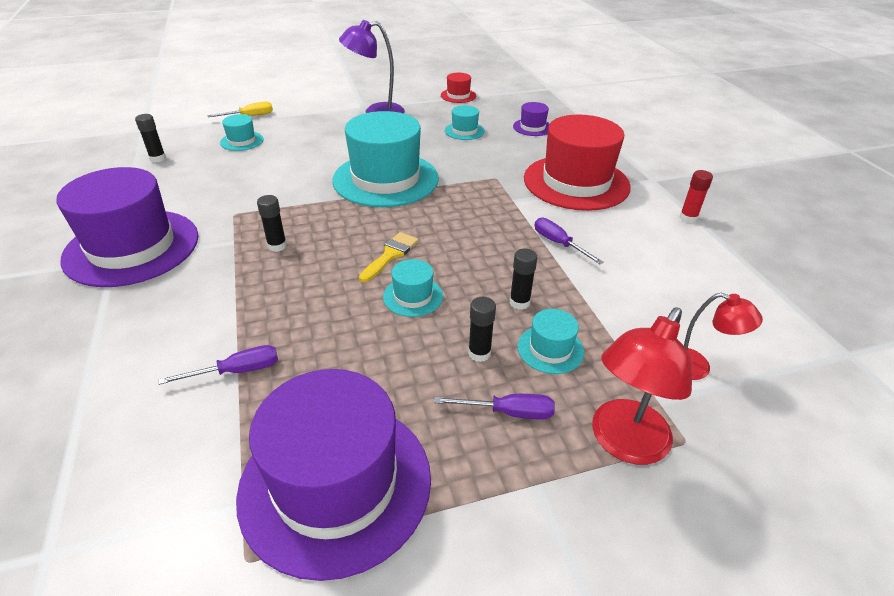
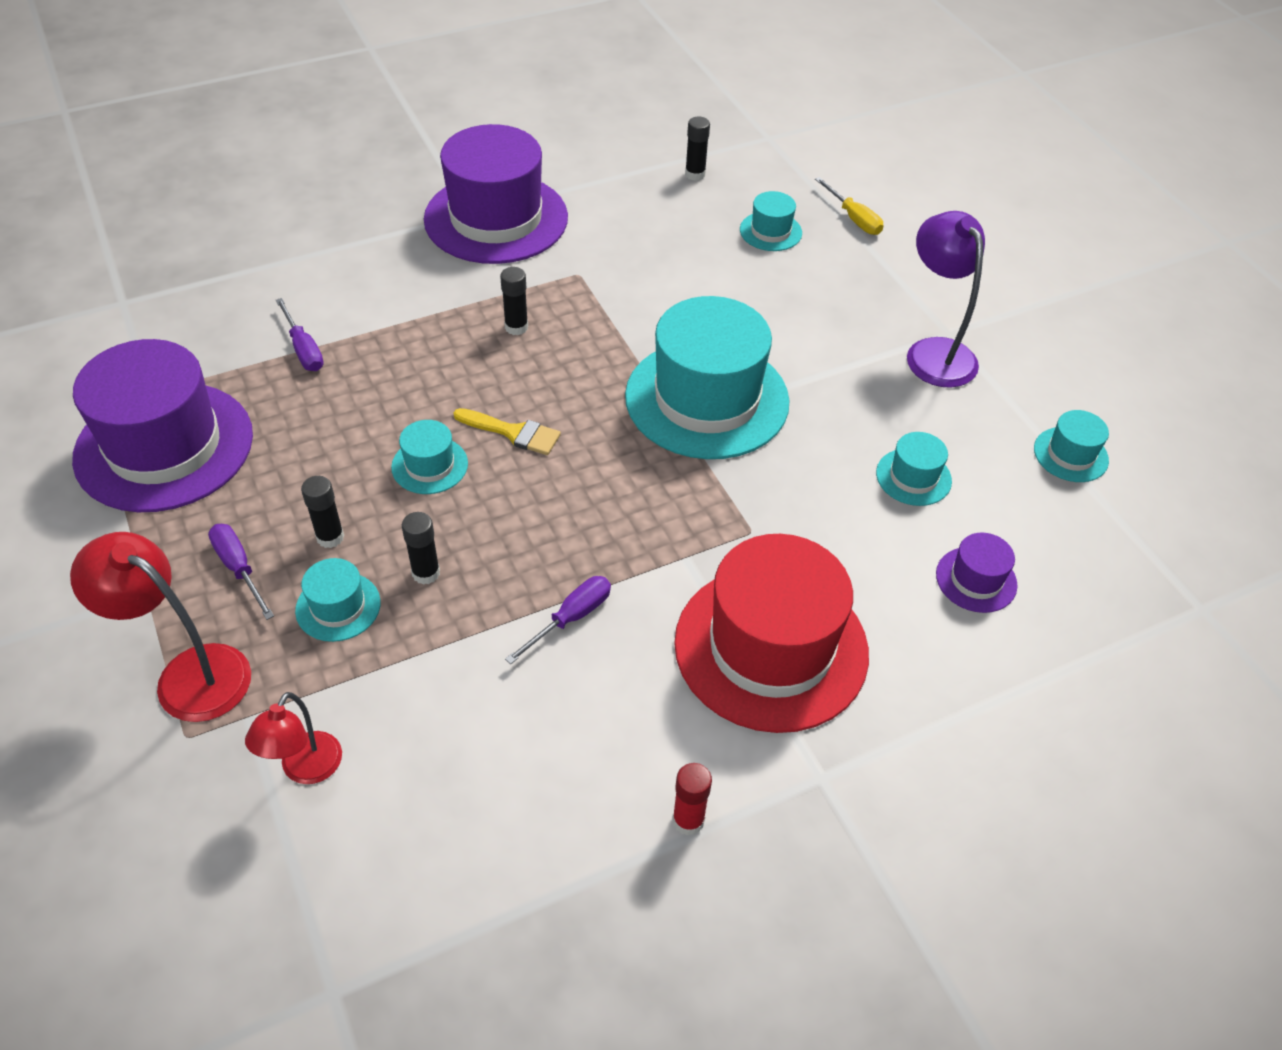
camera: 80 degrees right, 10 degrees up
(458, 96) = (1070, 454): red hat -> turquoise hat
(508, 412) = (239, 568): purple screwdriver -> purple screwdriver turned 150 degrees clockwise

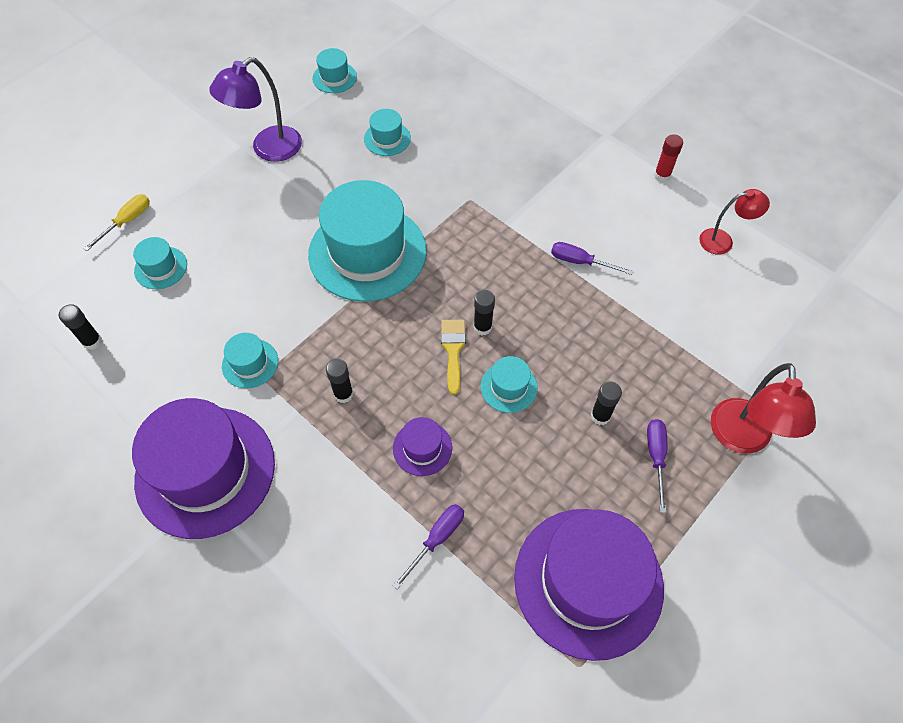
camera: 110 degrees left, 10 degrees up
(239, 568) = (656, 457): purple screwdriver -> purple screwdriver turned 150 degrees clockwise
(305, 769) = (751, 343): red lamp -> red lamp (723, 241)
(338, 606) = (646, 383): turquoise hat -> turquoise hat (250, 363)
(426, 573) = (594, 347): black glue stick -> black glue stick (482, 327)
(771, 647) = (544, 170): red hat -> none
(976, 579) = (450, 101): purple hat -> purple hat (422, 448)

